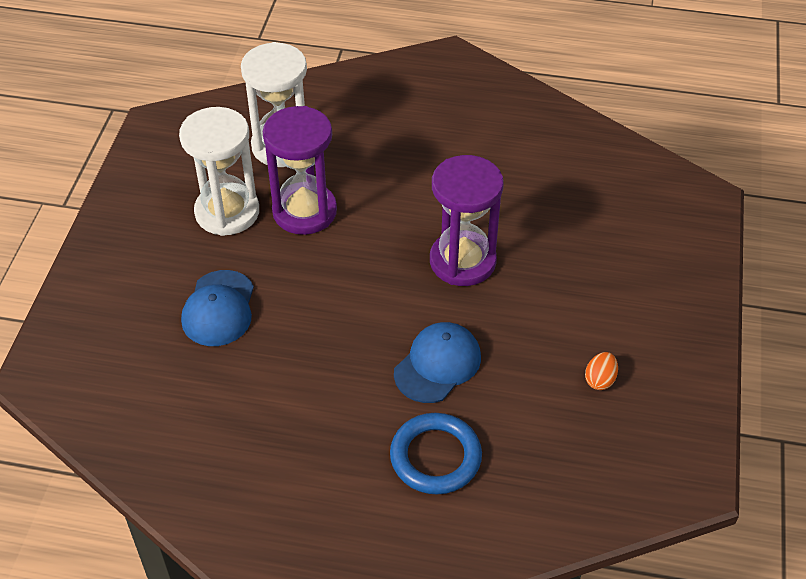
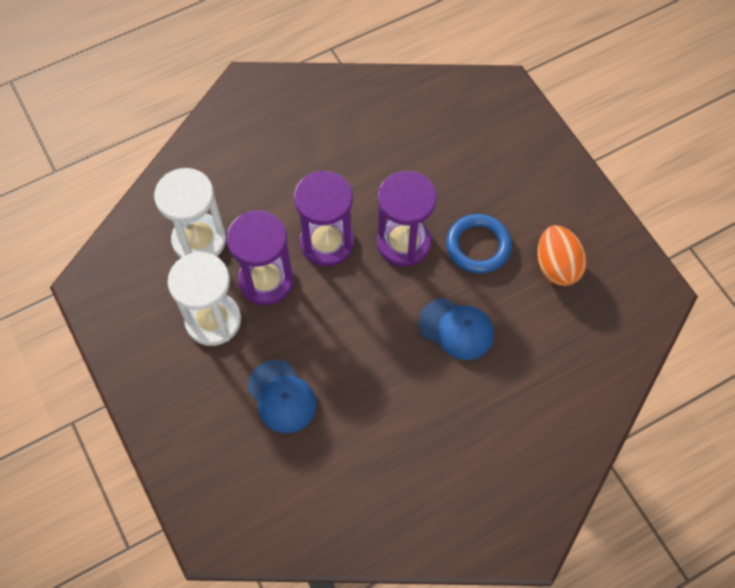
camera: 40 degrees left, 15 degrees up
(390, 216) = (327, 243): none -> purple hourglass
(435, 457) = (512, 392): blue ring -> blue ring (478, 246)
(437, 364) = (456, 329): blue cap -> blue cap turned 120 degrees clockwise
(600, 380) = (557, 266): orange egg -> orange egg, size x1.97

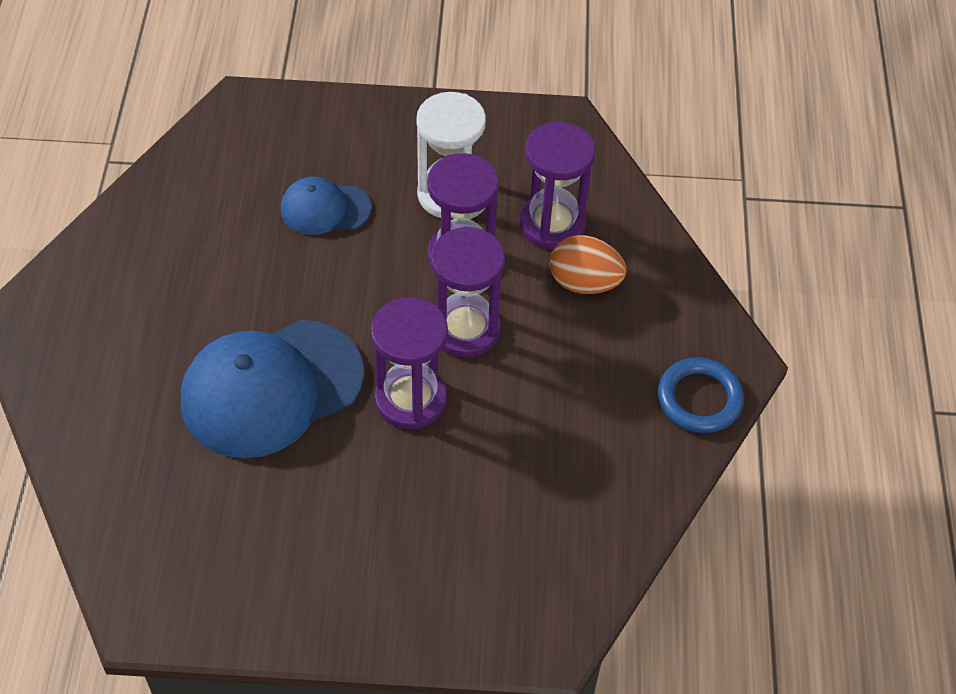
camera: 120 degrees right, 10 degrees down
(199, 240) = (552, 224): white hourglass -> purple hourglass
(456, 329) = (271, 388): blue cap -> blue cap, size x1.90
(478, 246) = (350, 469): blue ring -> blue ring (699, 399)
(557, 266) = (261, 533): orange egg -> orange egg (584, 283)

